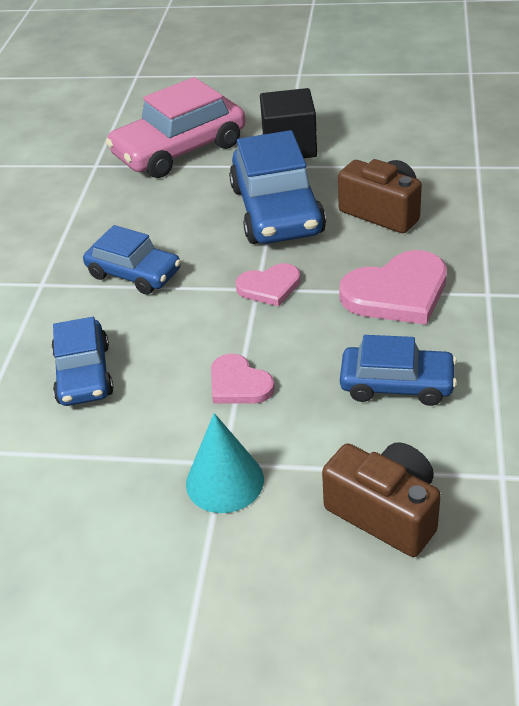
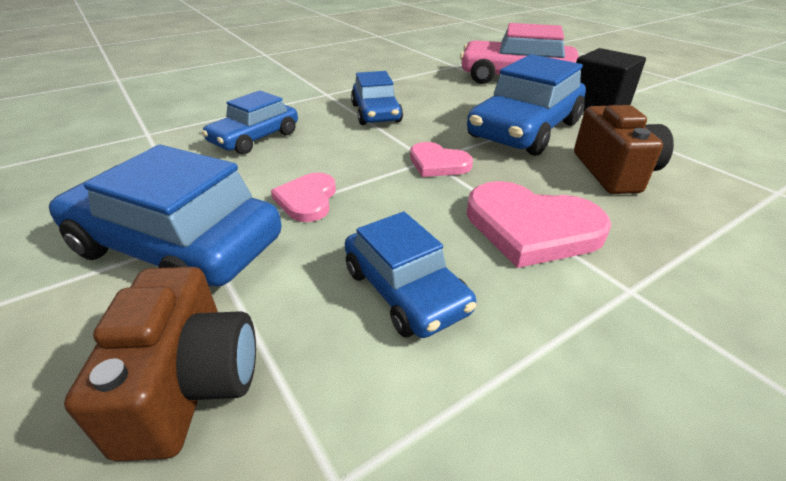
camera: 45 degrees right, 5 degrees down
(224, 481) = (177, 246): turquoise cone -> blue car

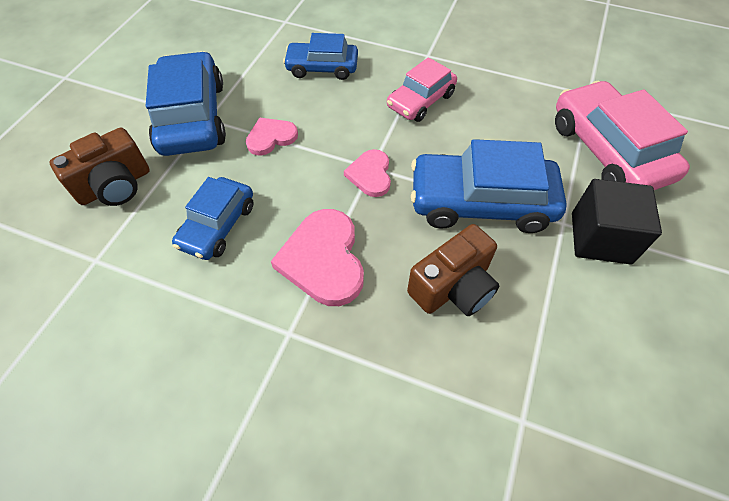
camera: 55 degrees right, 20 degrees up
(376, 113) = (421, 101): blue car -> pink car

